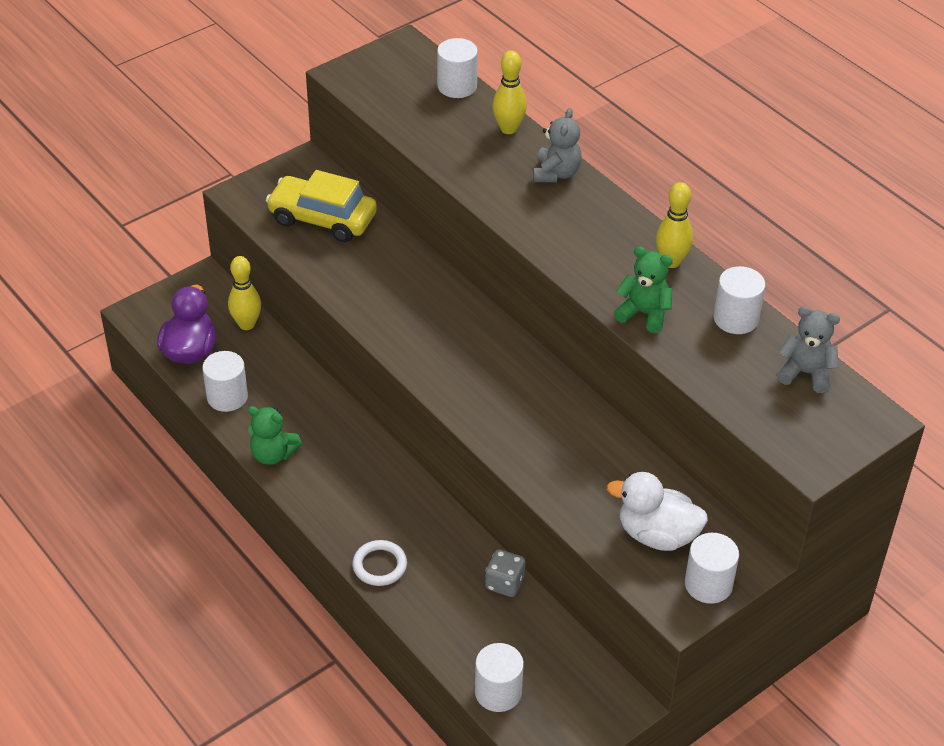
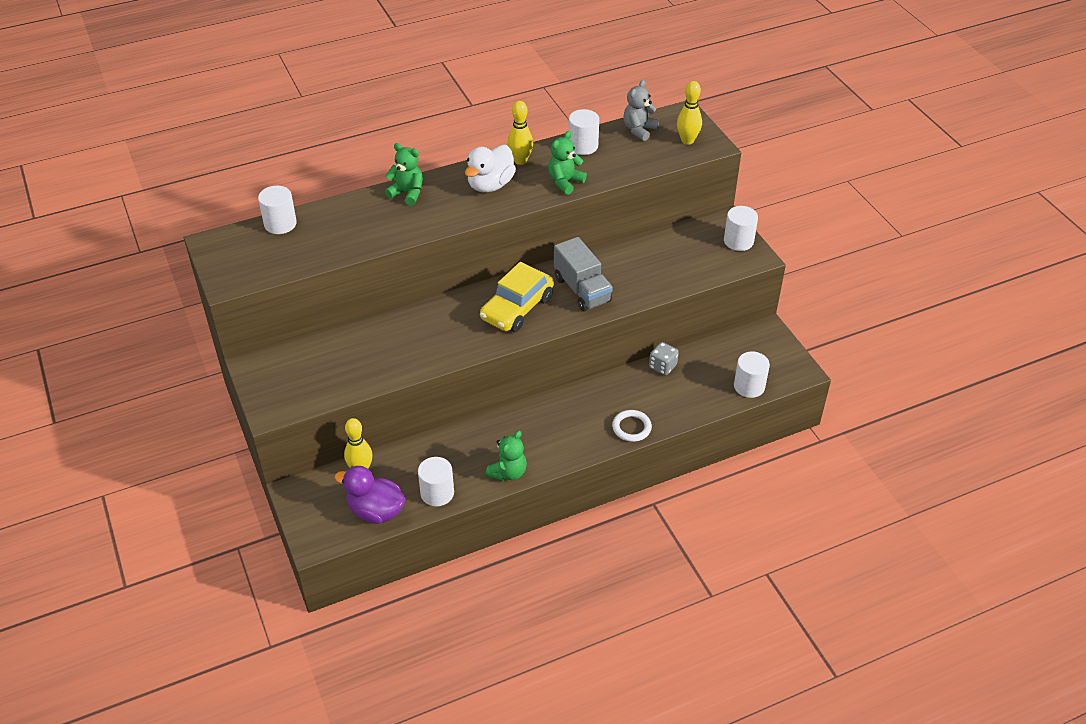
camera: 75 degrees left, 0 degrees up
(322, 218) = (327, 364): yellow car -> yellow car (517, 308)
(508, 129) = (346, 207): yellow bowling pin -> yellow bowling pin (687, 140)
(531, 420) = (582, 290): none -> grey truck
(556, 173) = (407, 193): grey teddy bear -> green teddy bear
(657, 535) = (695, 254): white duck -> white duck (490, 185)

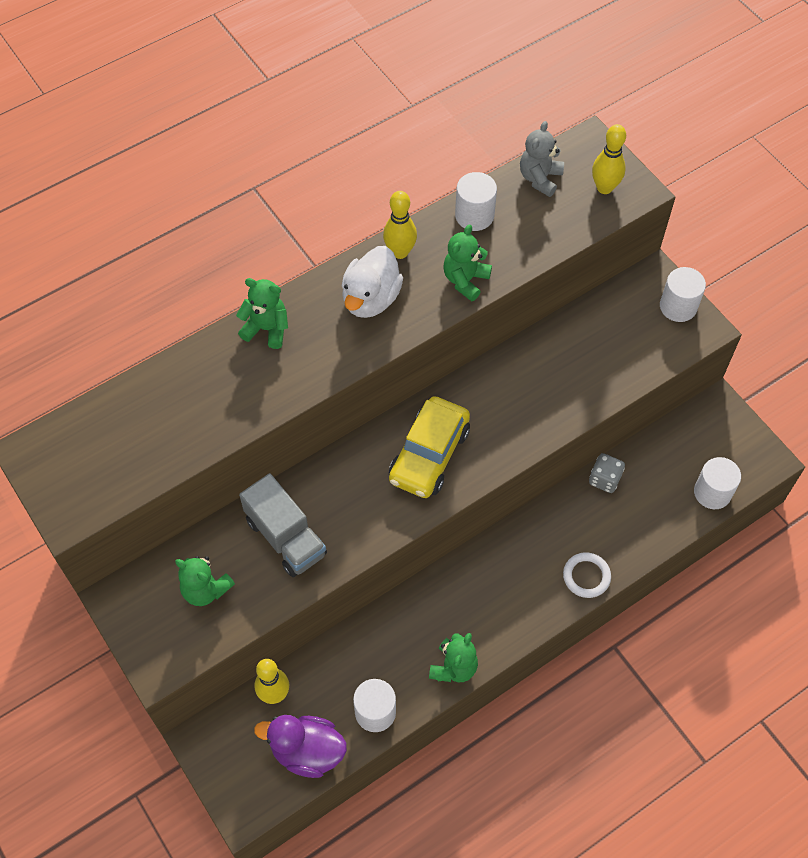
camera: 10 degrees left, 15 degrees up
(280, 224) = (112, 405): white cylinder -> none
(321, 369) = (205, 589): none -> green teddy bear
(582, 290) = (503, 413): grey truck -> grey truck (285, 537)

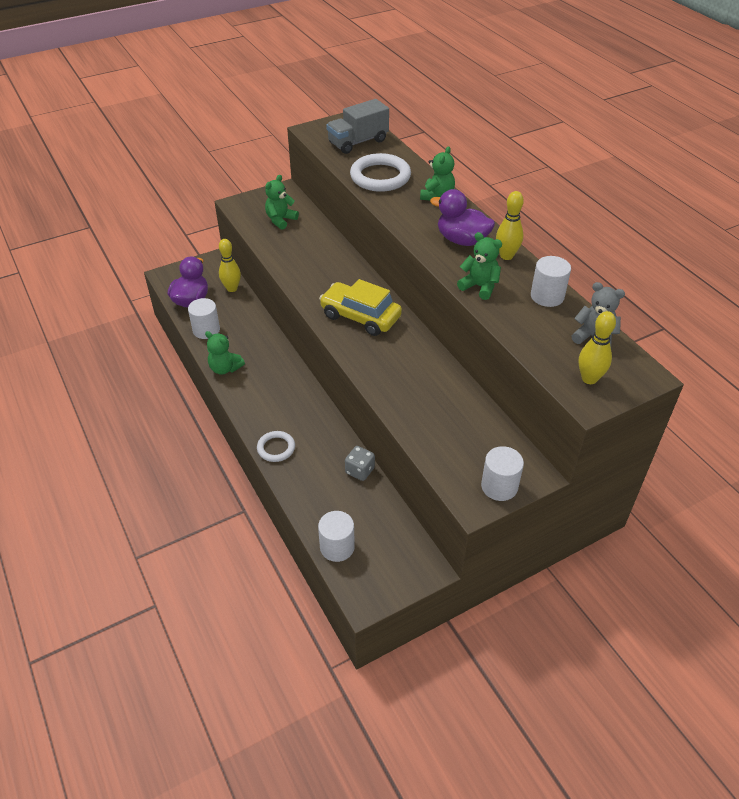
camera: 95 degrees right, 15 degrees down
(217, 402) = (380, 177): none -> white ring
(285, 537) = (308, 250): grey truck -> grey truck (358, 142)
(371, 299) = (462, 240): white duck -> purple duck

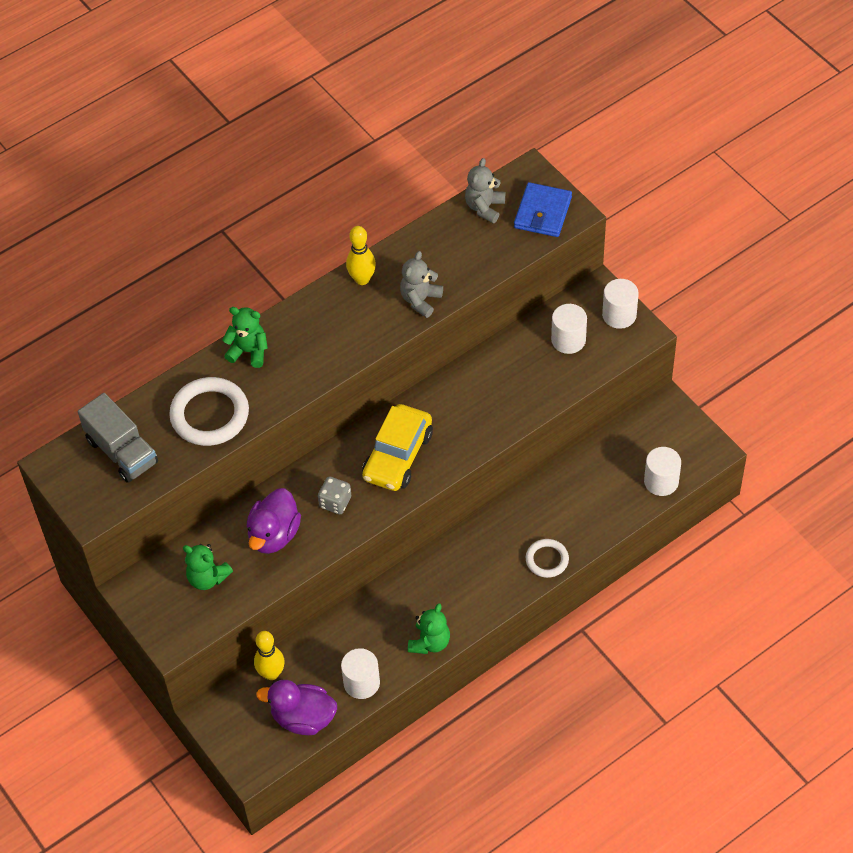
camera: 95 degrees left, 10 degrees up
(360, 470) = (562, 476): grey dice -> grey dice (335, 502)
(462, 240) = (338, 321): purple duck -> purple duck (274, 535)
(479, 287) = (420, 300): green teddy bear -> grey teddy bear
(547, 296) = (427, 243): white cylinder -> white cylinder (568, 340)
(589, 379) = (542, 212): yellow bowling pin -> blue wallet

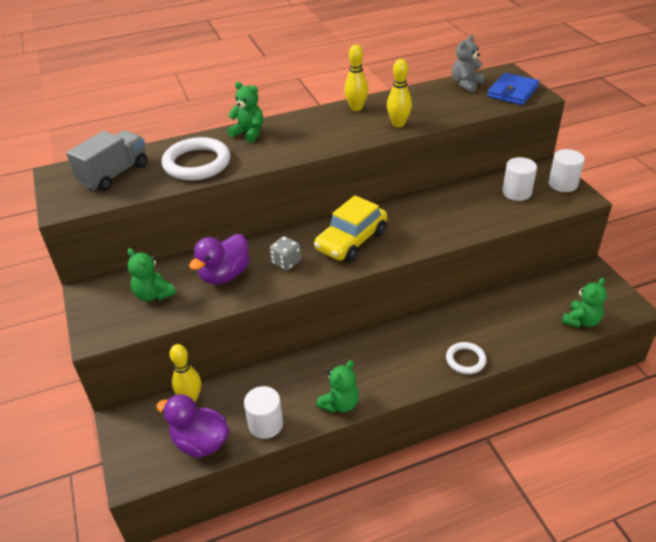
camera: 15 degrees right, 15 degrees down
(122, 451) = (114, 174): grey truck -> grey truck turned 120 degrees counterclockwise
(420, 300) = (398, 124): grey teddy bear -> yellow bowling pin
(661, 481) = (581, 321): white cylinder -> green teddy bear

